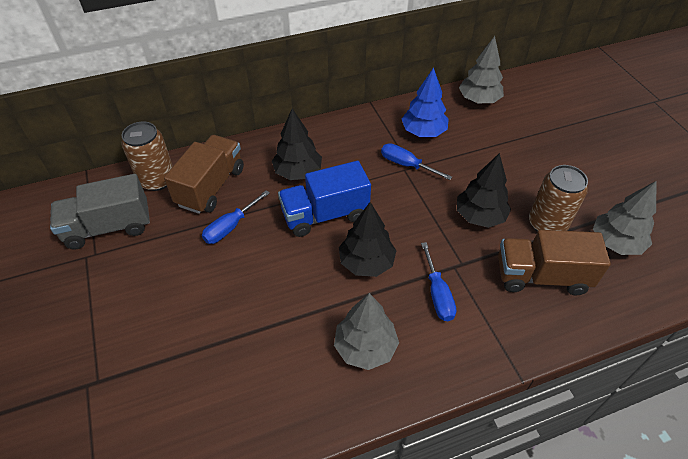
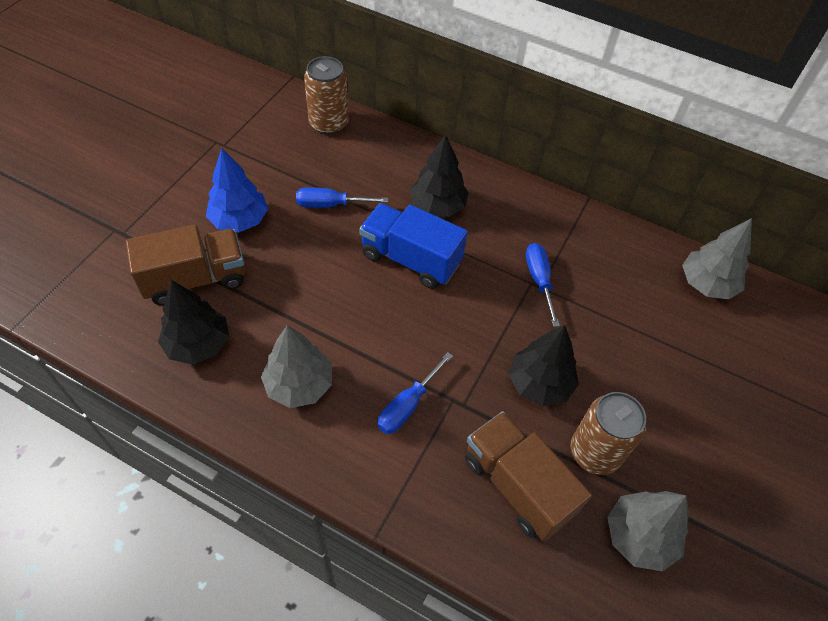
camera: 45 degrees right, 5 degrees up
(108, 227) = (254, 132): grey truck -> none
(211, 187) = (358, 161): brown truck -> brown truck (195, 279)
(366, 262) = (389, 326): black tree -> black tree (198, 344)
(423, 132) = (600, 266): blue tree -> blue tree (239, 220)

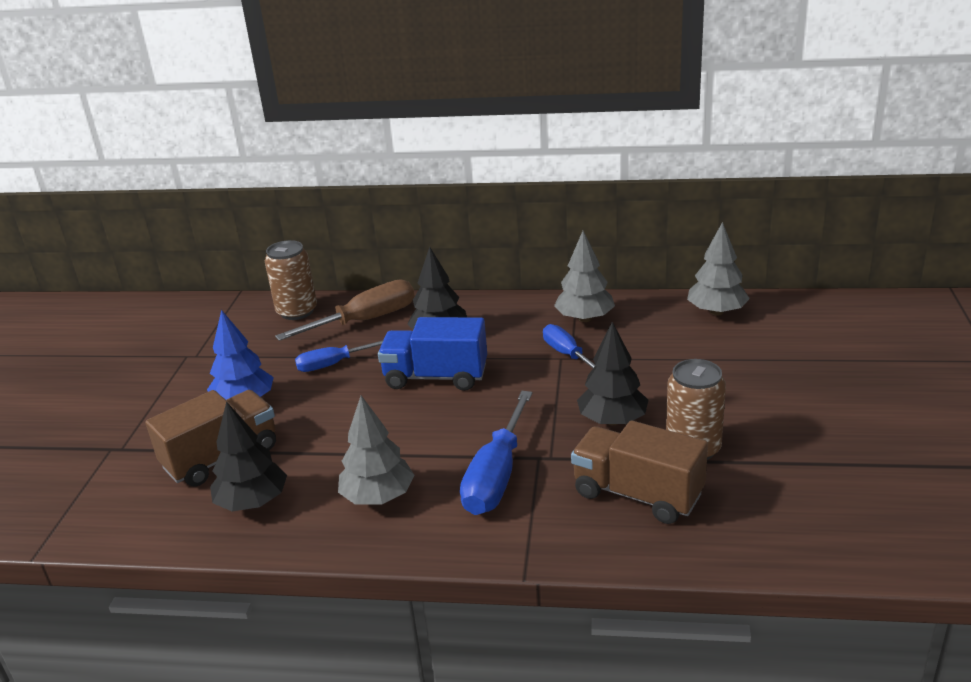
camera: 15 degrees left, 25 degrees down
(381, 160) = (364, 321): none -> brown screwdriver
(408, 405) = (497, 475): blue screwdriver -> blue screwdriver, size x1.62
(639, 536) = (770, 490): grey tree -> grey tree (584, 319)

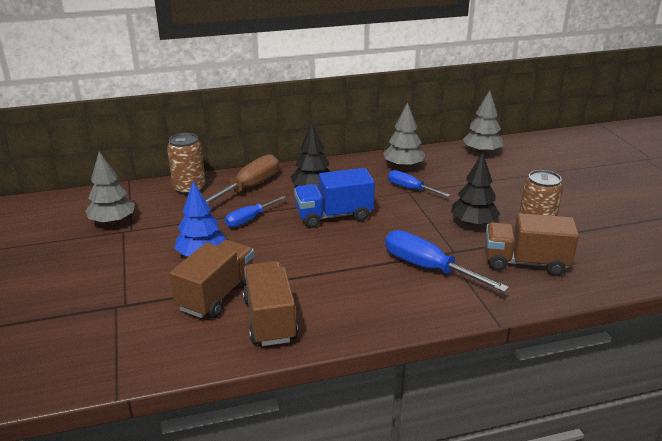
camera: 25 degrees left, 0 degrees up
(253, 502) = (269, 319): black tree -> brown truck
(378, 497) = (360, 297): grey tree -> grey tree (112, 221)
(497, 475) = (429, 268): blue screwdriver -> blue screwdriver turned 135 degrees clockwise

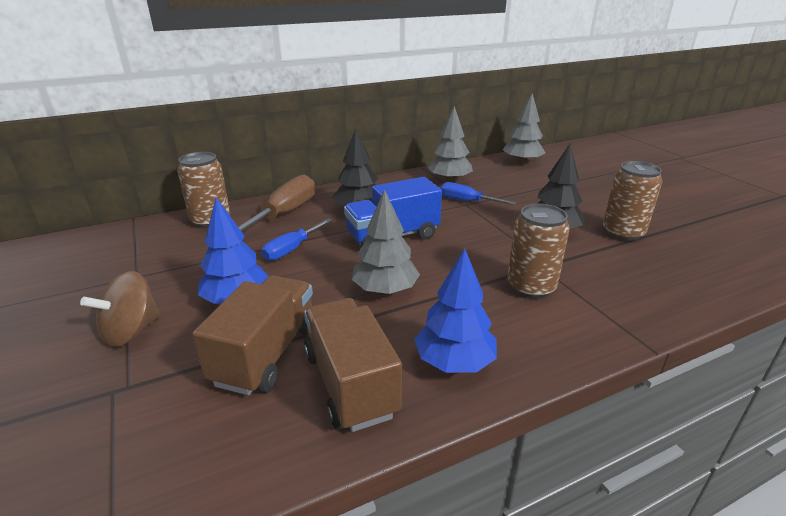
camera: 10 degrees left, 0 degrees up
(112, 221) = (111, 267): grey tree -> grey tree (385, 290)
(127, 270) = (131, 331): none -> brown spinning top
(346, 314) = (454, 362): none -> blue tree
(429, 268) = (530, 287): blue screwdriver -> brown can
(525, 262) = (635, 269): brown truck -> none

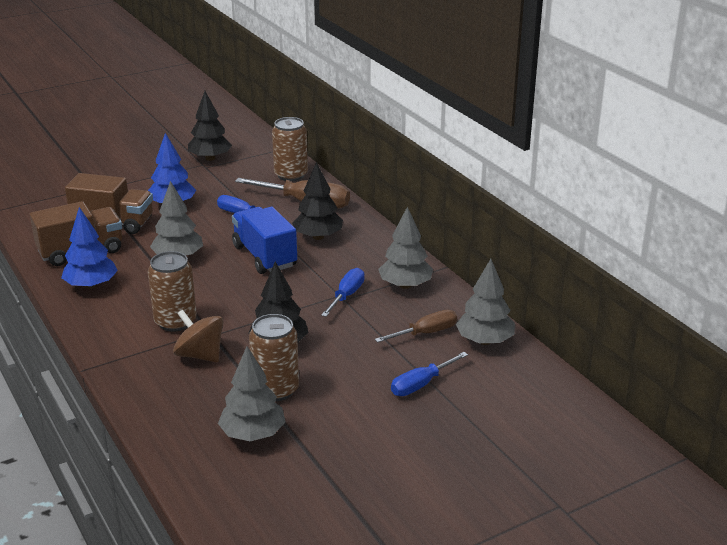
camera: 85 degrees right, 0 degrees up
(111, 273) = (210, 158): none -> black tree
(131, 331) = (143, 179): brown spinning top -> brown spinning top (200, 355)
(517, 177) = (425, 333): none -> brown screwdriver
(584, 182) = (421, 384): none -> blue screwdriver
(691, 243) = (253, 434): none -> grey tree

